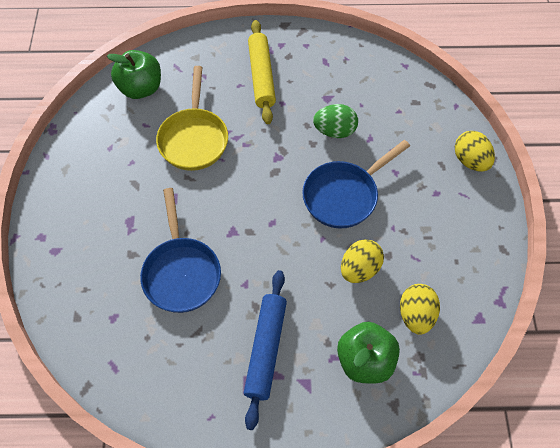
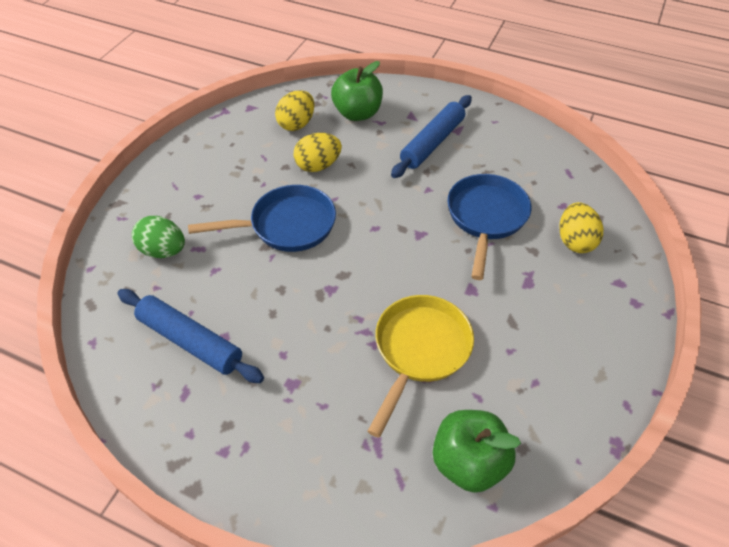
camera: 155 degrees left, 10 degrees down
(261, 76) = (285, 406): yellow rolling pin -> none
(334, 131) = (246, 293): green egg -> green egg (163, 251)
(346, 88) = (190, 341): none -> blue rolling pin
(470, 161) = (137, 210): yellow egg -> yellow egg (575, 241)

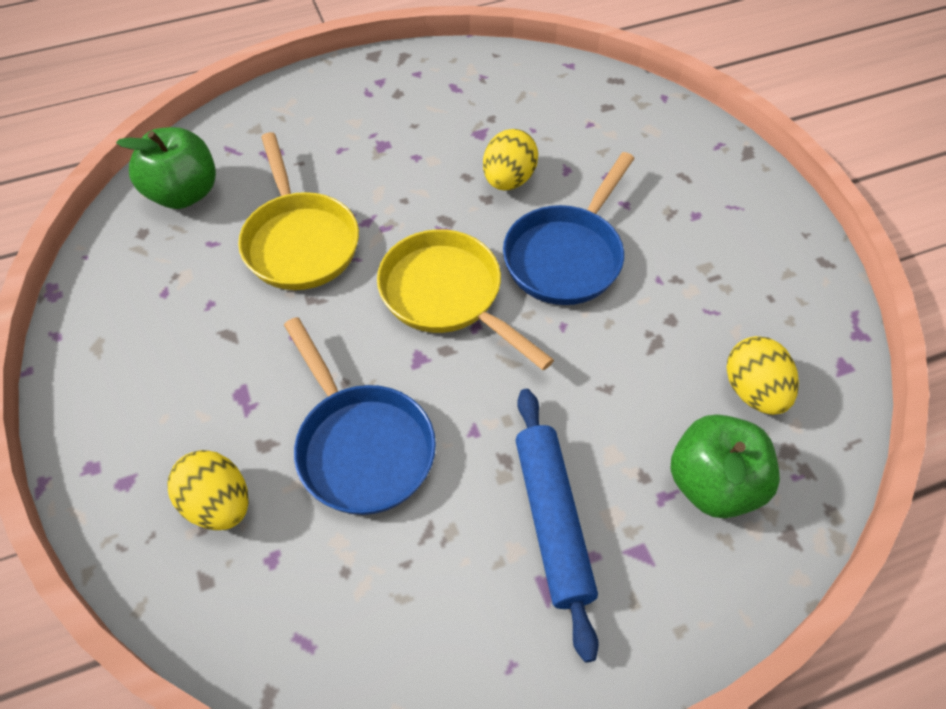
camera: 135 degrees right, 5 degrees up
(163, 251) = (634, 150): green egg -> none
(190, 341) = (501, 114): blue rolling pin -> none
(318, 166) = (639, 352): yellow egg -> yellow egg (508, 180)
(371, 252) = (447, 295): none -> yellow pan

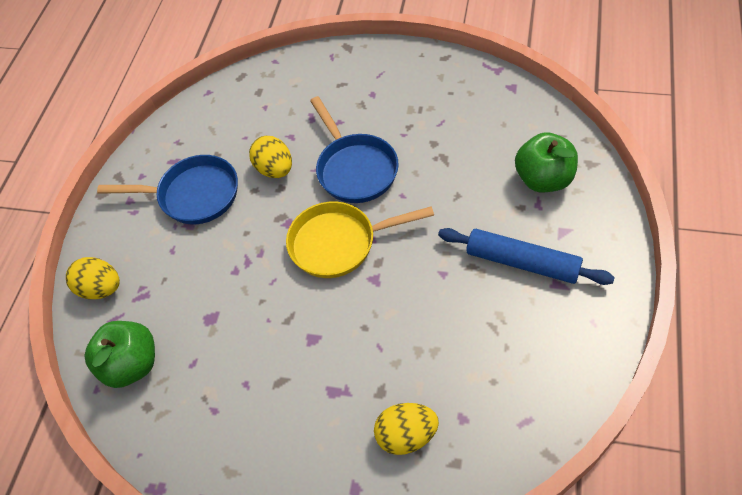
camera: 50 degrees left, 0 degrees up
(300, 242) = (234, 308): yellow pan -> none
(361, 447) = (416, 337): blue pan -> blue pan (193, 195)
(753, 391) = (501, 132): yellow egg -> yellow egg (101, 289)

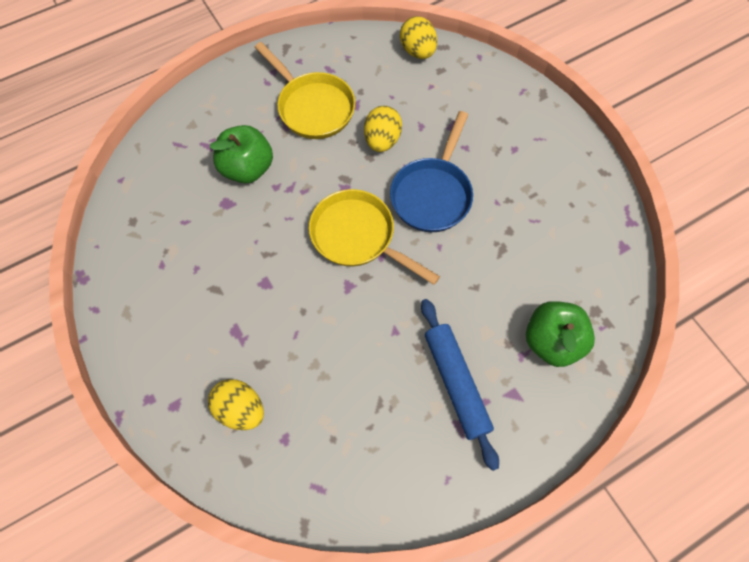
camera: 40 degrees right, 10 degrees up
(101, 289) = (192, 116): yellow egg -> yellow egg (417, 51)
(132, 365) = (154, 185): green apple -> green apple (247, 168)
(193, 195) = (313, 107): blue pan -> yellow pan

